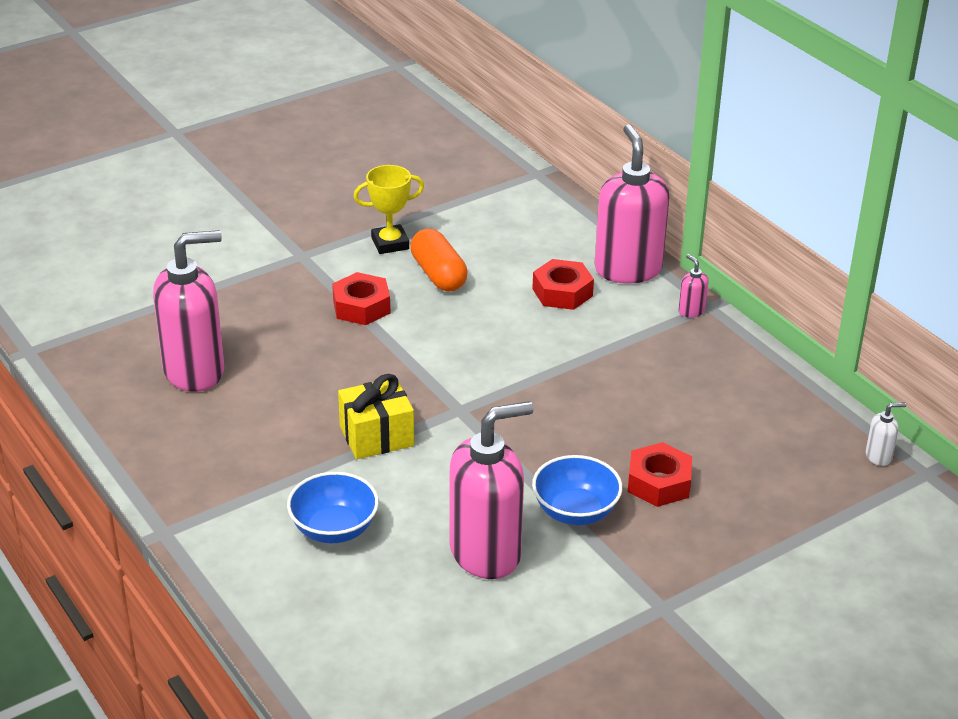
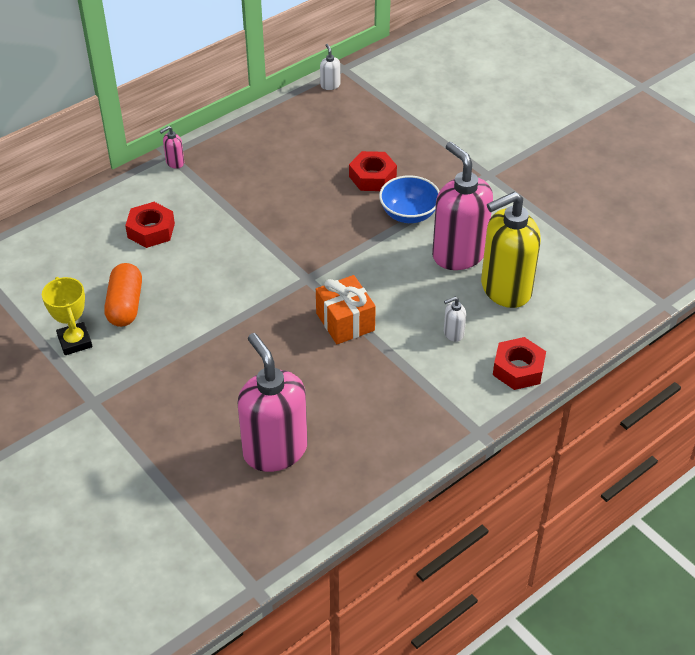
camera: 95 degrees left, 10 degrees up
(334, 529) = (453, 333): blue bowl -> white soap dispenser
(361, 307) = (174, 350): red nut -> red nut (518, 369)
(376, 436) = (345, 322): yellow gift -> orange gift
(407, 591) = (505, 289): none -> yellow soap dispenser
(438, 274) = (125, 305): orange capsule -> orange capsule turned 60 degrees counterclockwise
(628, 269) = (118, 195): pink soap dispenser -> none

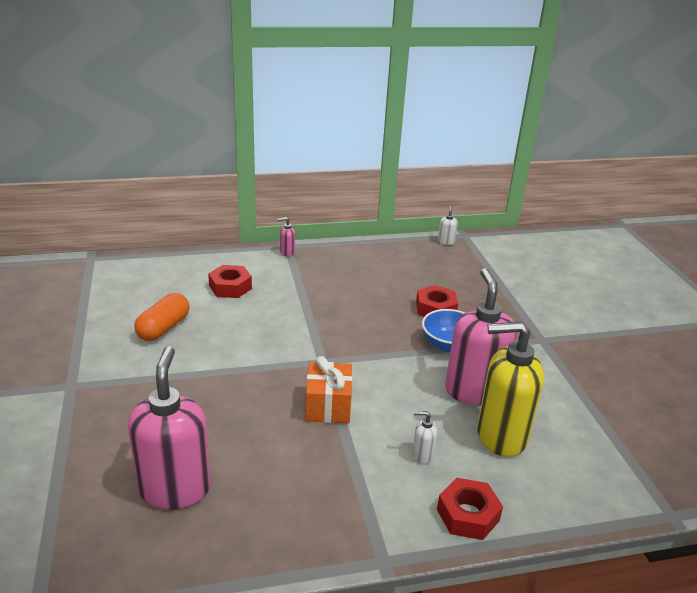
camera: 25 degrees right, 15 degrees down
(75, 341) = (103, 338): yellow trophy -> none

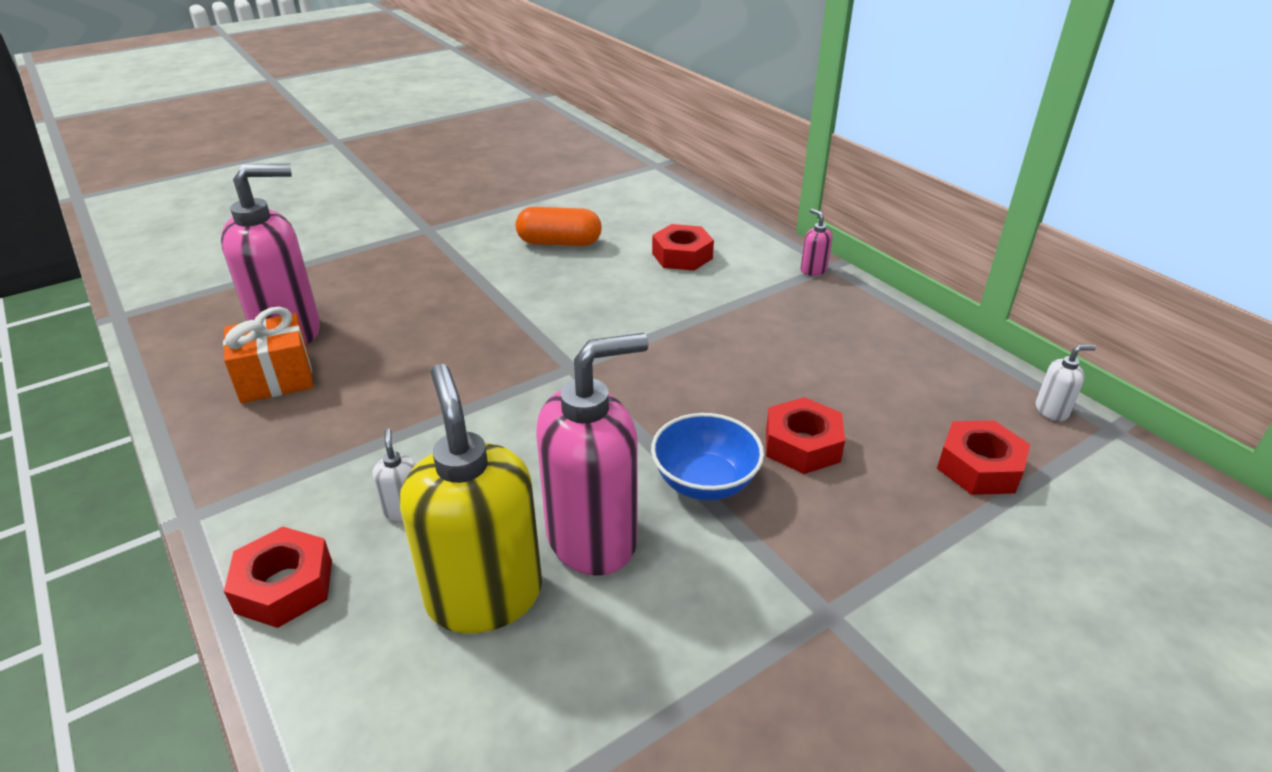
camera: 70 degrees right, 5 degrees up
(328, 406) = (474, 396): orange gift -> orange gift (276, 378)
(472, 272) = (979, 467): none -> red nut

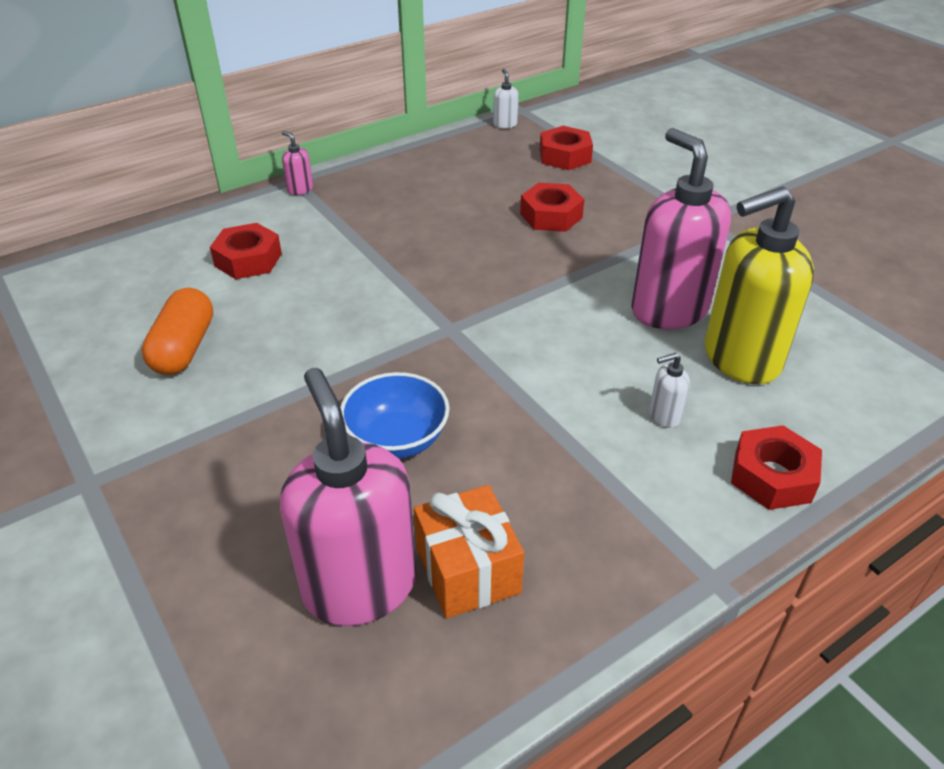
camera: 90 degrees left, 5 degrees up
(705, 482) = (598, 259): blue bowl -> blue bowl (397, 439)
(813, 270) = (300, 189): pink soap dispenser -> pink soap dispenser turned 75 degrees clockwise

